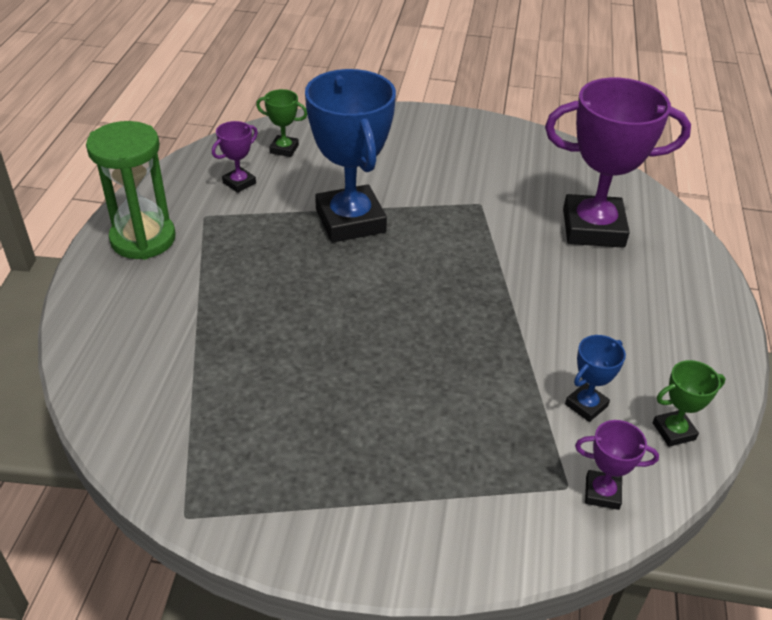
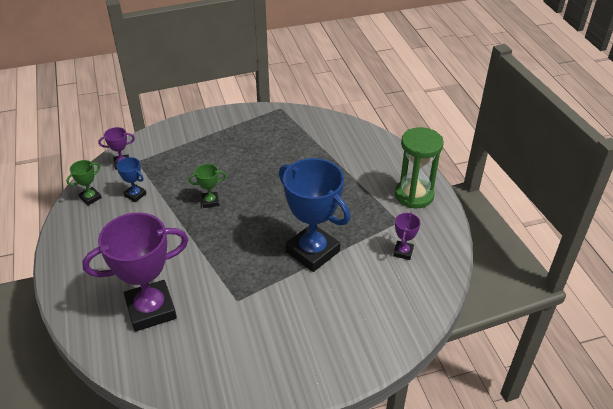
camera: 155 degrees right, 0 degrees up
(284, 149) = (403, 293): green trophy -> green trophy (210, 201)
(586, 405) = (135, 195): blue trophy -> blue trophy turned 75 degrees counterclockwise

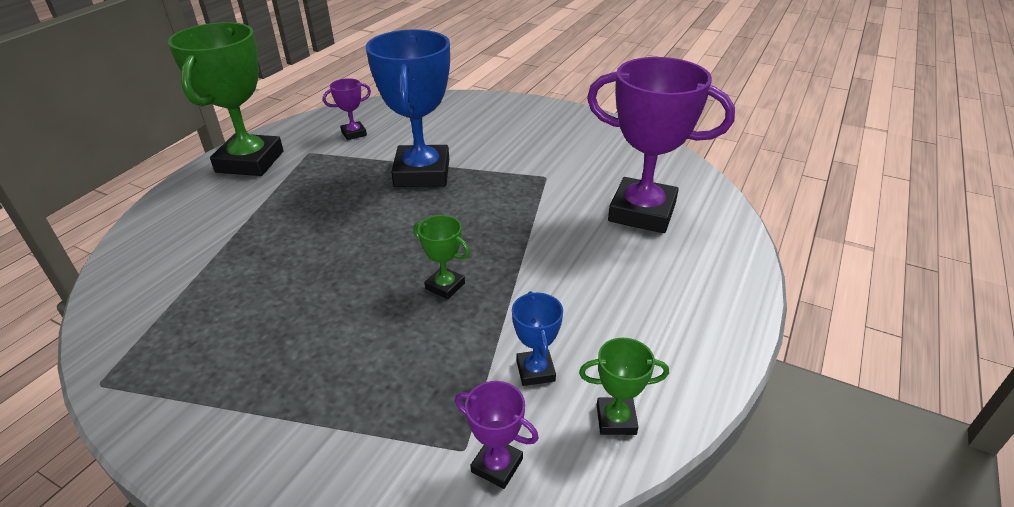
camera: 135 degrees left, 5 degrees down
(414, 195) = (250, 162): green hourglass -> green trophy

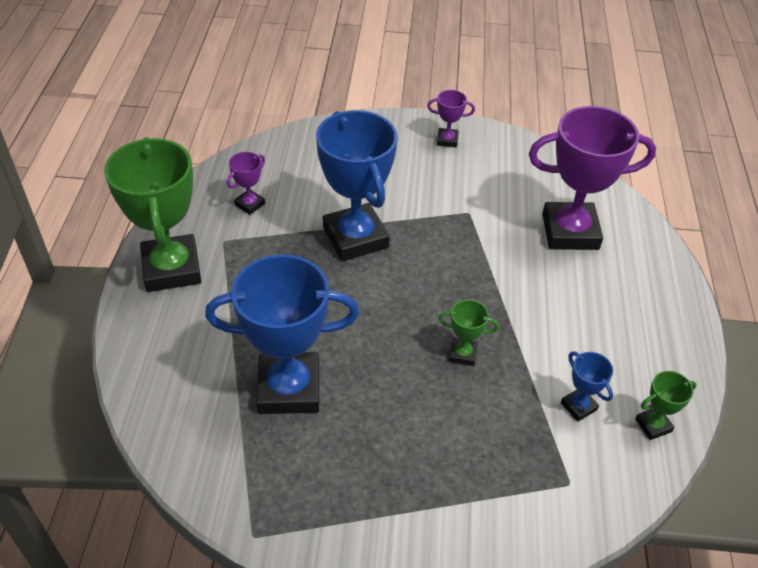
camera: 25 degrees left, 10 degrees up
(255, 269) = (289, 388): none -> blue trophy
(497, 465) = (598, 487): purple trophy -> purple trophy (447, 140)

